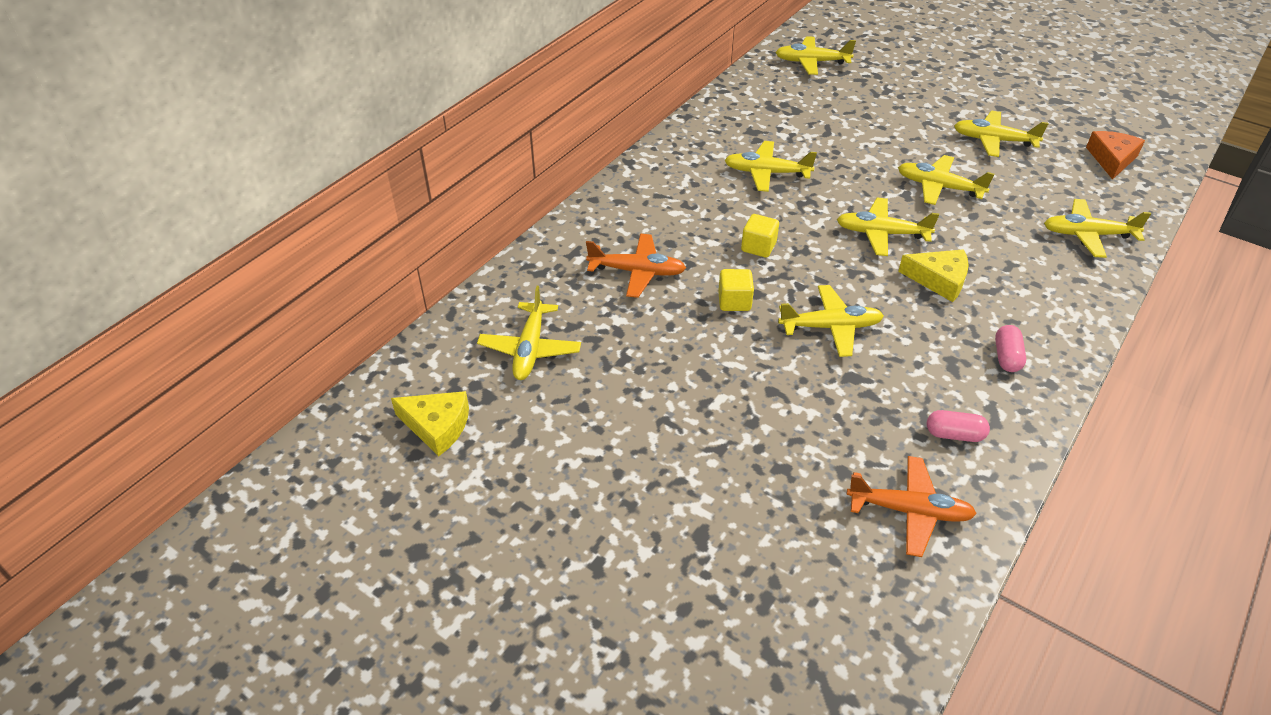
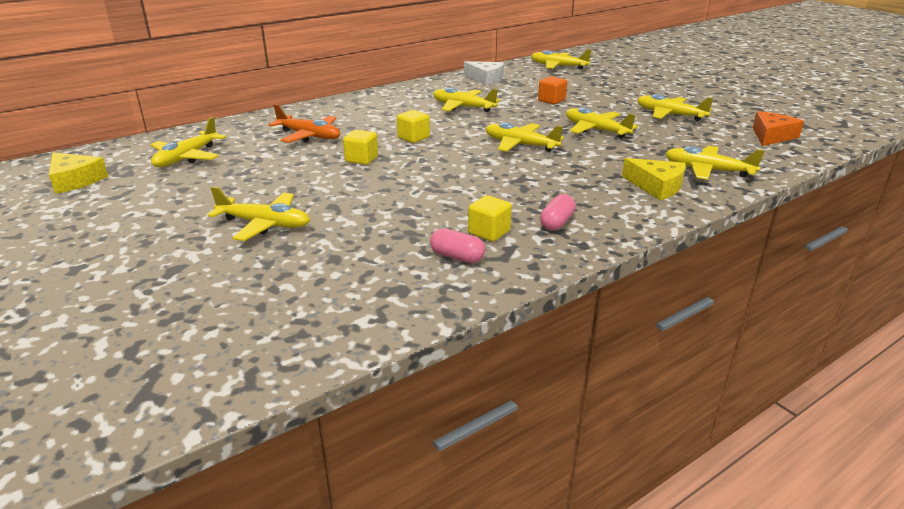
camera: 20 degrees right, 15 degrees down
(747, 107) = (485, 79): none -> white cheese
(831, 327) = (421, 182): yellow plane -> yellow plane (265, 224)
(854, 138) = (551, 100): none -> orange cube
(910, 511) = (362, 292): orange plane -> none
(939, 280) = (542, 173): yellow cheese -> yellow cheese (656, 186)
(956, 389) = (489, 232): none -> yellow cube

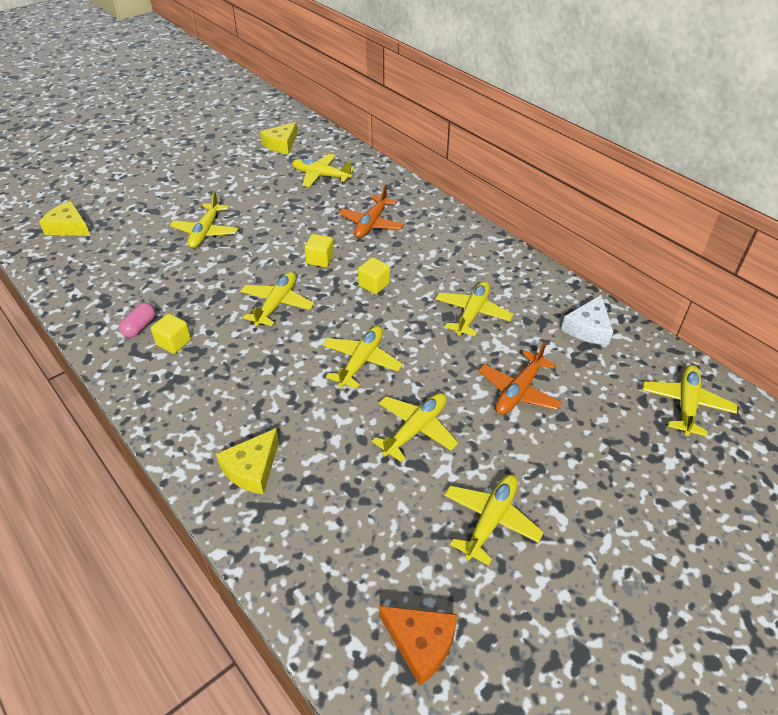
camera: 85 degrees right, 15 degrees up
(160, 354) = (69, 227): none -> yellow cheese
(551, 100) = (518, 391): orange cube -> orange plane
(557, 222) = (184, 384): pink capsule -> none
(707, 170) = (293, 527): yellow plane -> yellow plane (277, 304)

